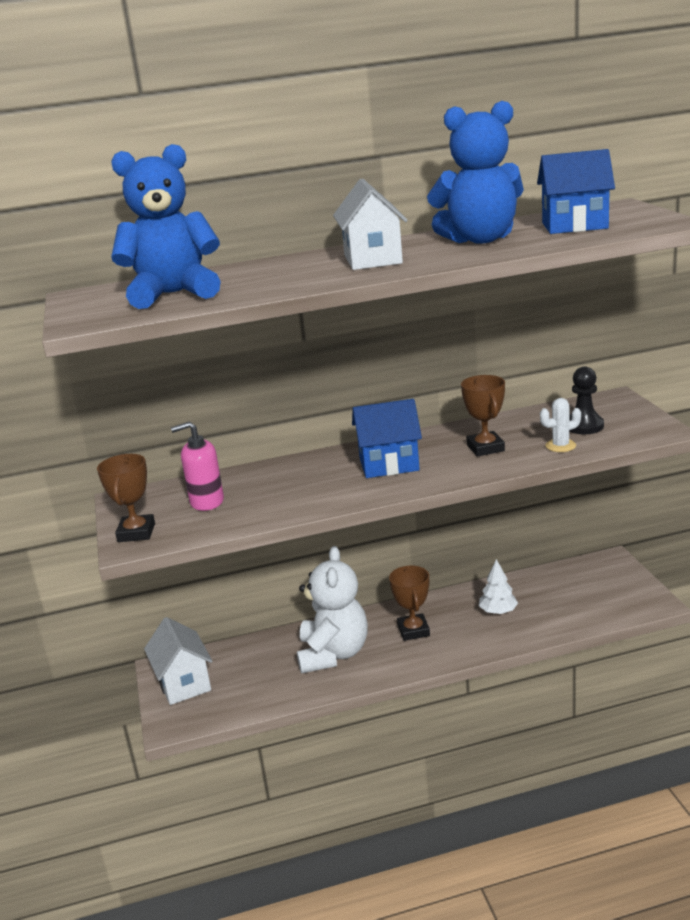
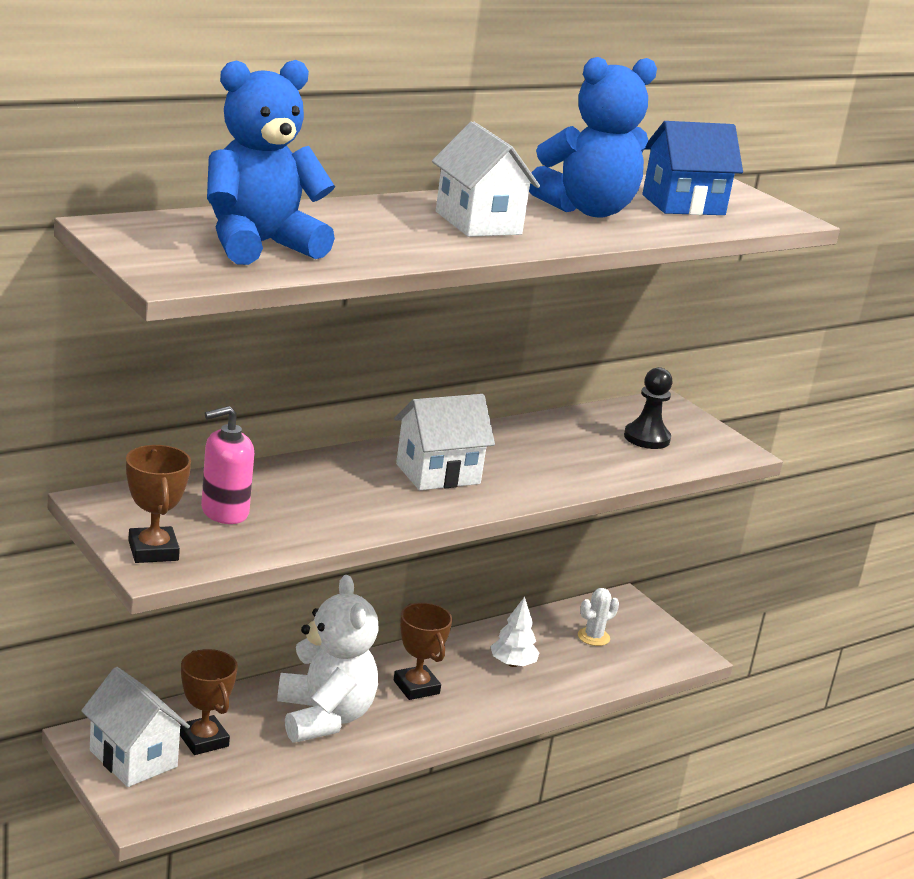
camera: 25 degrees left, 0 degrees up
(389, 465) = (438, 474): blue house -> white house
(485, 448) = (545, 459): brown trophy -> brown trophy (203, 740)
(560, 446) = (632, 462): white cactus -> white cactus (593, 637)

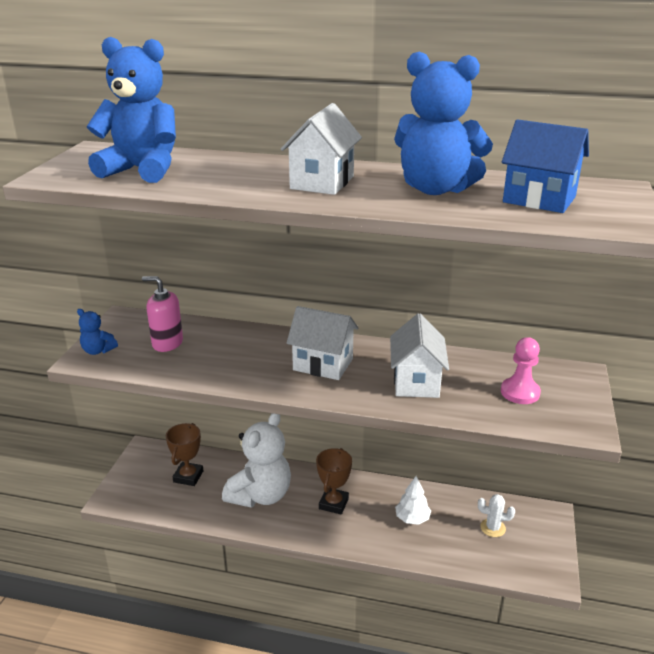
camera: 50 degrees right, 5 degrees up
(133, 758) = (146, 469): white house -> white house (416, 382)
(153, 551) = (98, 351): brown trophy -> blue teddy bear
(646, 438) = (520, 392): black pawn -> pink pawn

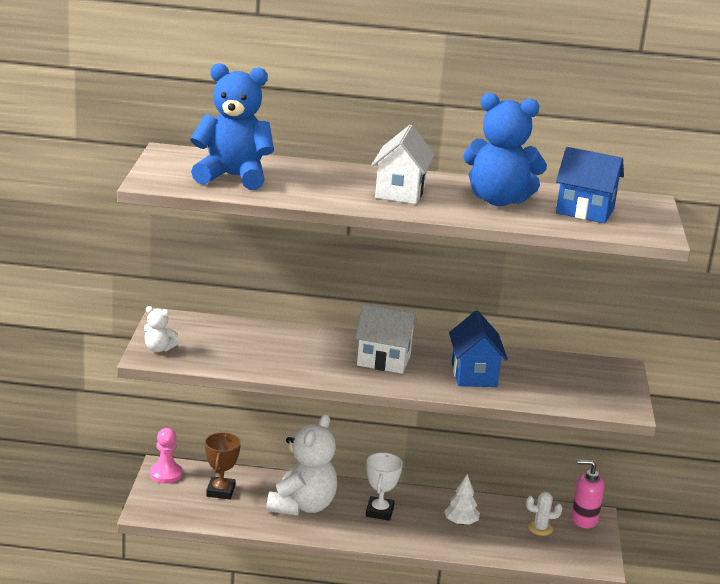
camera: 10 degrees left, 5 degrees down
(98, 351) = (158, 349): blue teddy bear -> white teddy bear
(167, 343) = (224, 342): pink soap dispenser -> pink soap dispenser (584, 519)
(333, 503) = (379, 512): brown trophy -> white trophy
(416, 382) = (474, 375): white house -> blue house
(520, 392) = (568, 383): pink pawn -> pink pawn (166, 474)

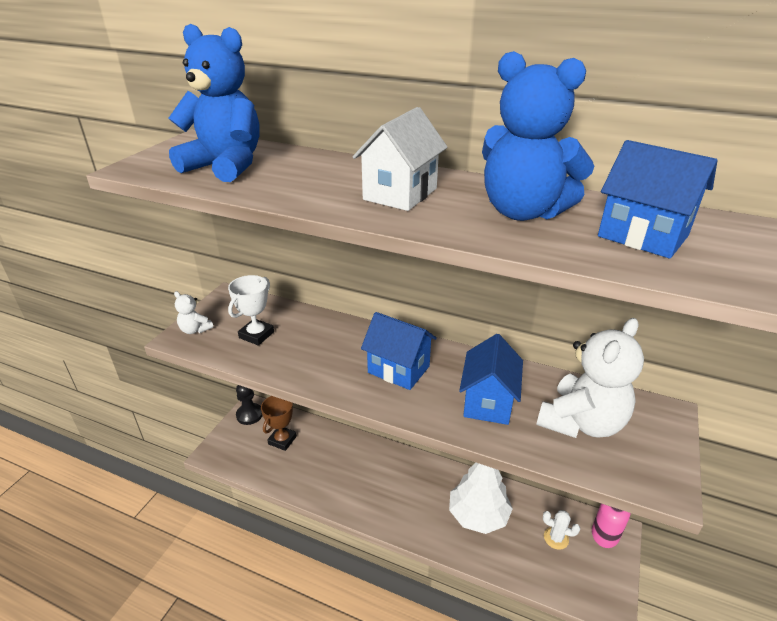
camera: 20 degrees right, 10 degrees up
(166, 474) = (249, 415): pink pawn -> black pawn
(302, 506) = (341, 469): white teddy bear -> white teddy bear (581, 422)
(379, 512) = (406, 487): white trophy -> white trophy (256, 335)
(383, 361) = (398, 369): white house -> blue house
(461, 522) = (478, 515): white tree -> white tree, size x1.81

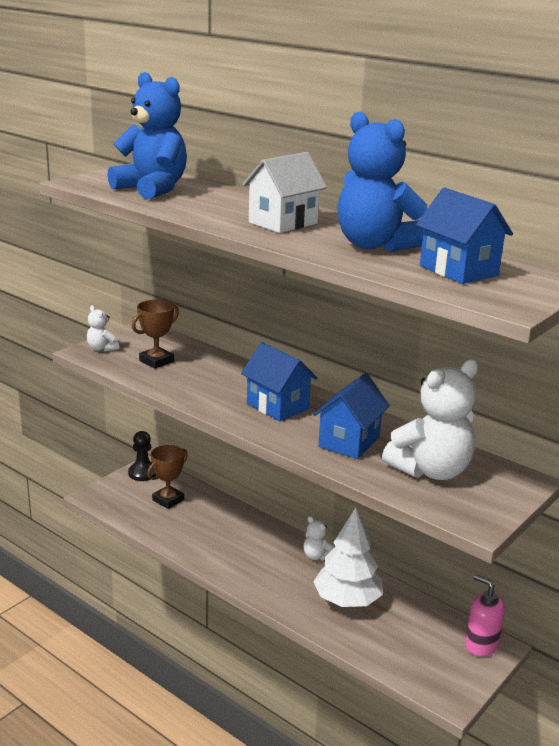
camera: 15 degrees right, 10 degrees down
(256, 335) = (156, 361): white trophy -> brown trophy
(433, 470) = (317, 556): none -> white teddy bear
(556, 538) = (423, 636): white cactus -> none

